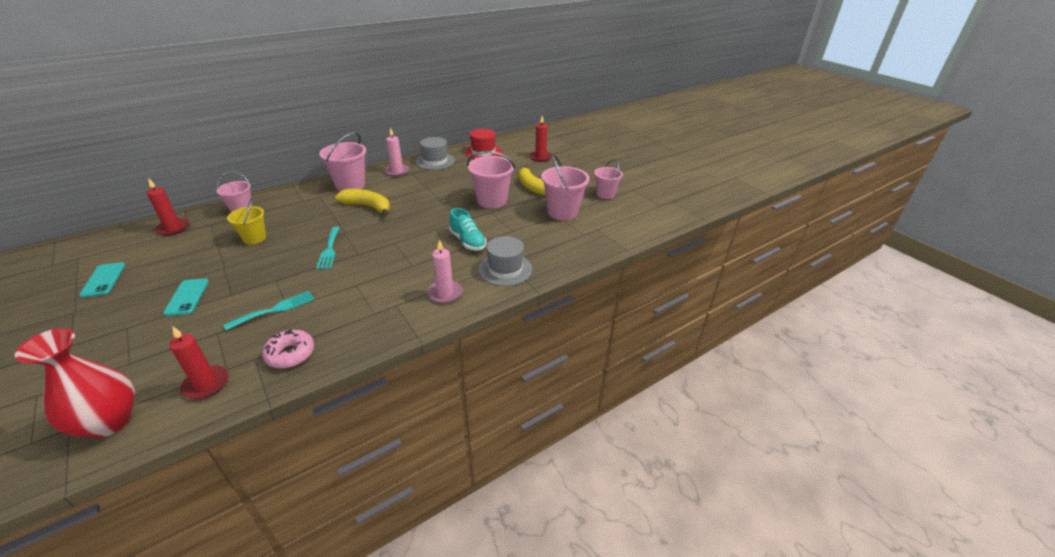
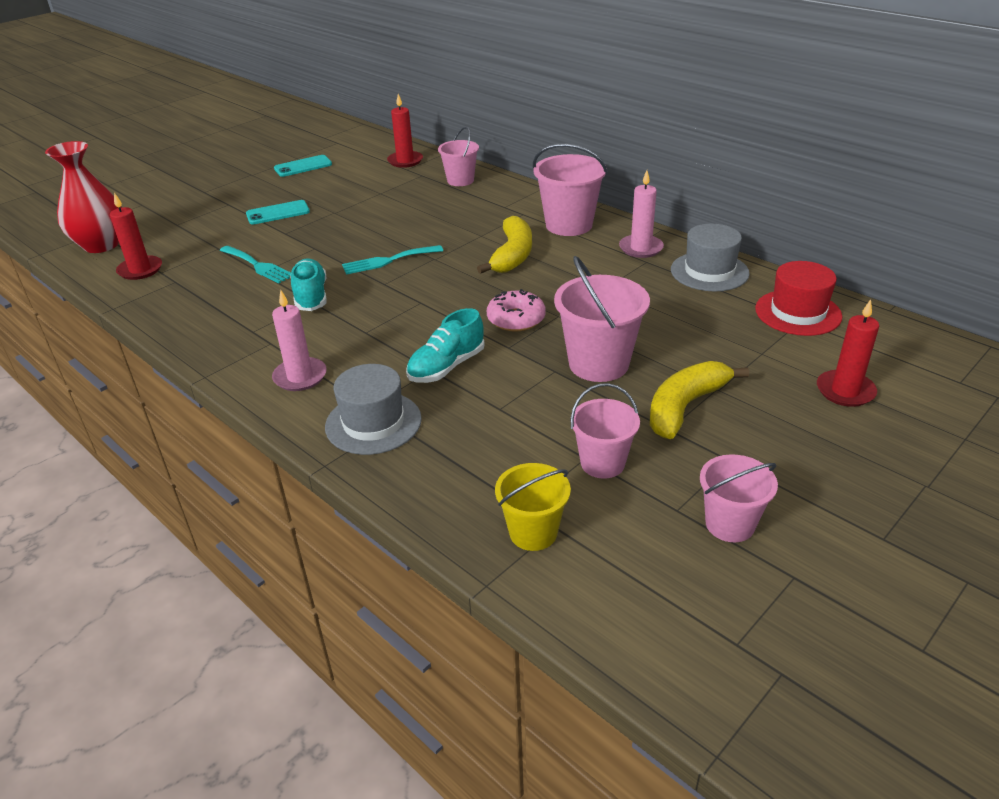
camera: 80 degrees right, 0 degrees up
(254, 238) = (400, 208): yellow bucket -> yellow bucket (533, 532)
(290, 354) = (179, 299): pink donut -> pink donut (516, 319)
(348, 285) = (311, 296): none -> turquoise shoe
(562, 212) = (602, 463): pink bucket -> pink bucket, size x0.64

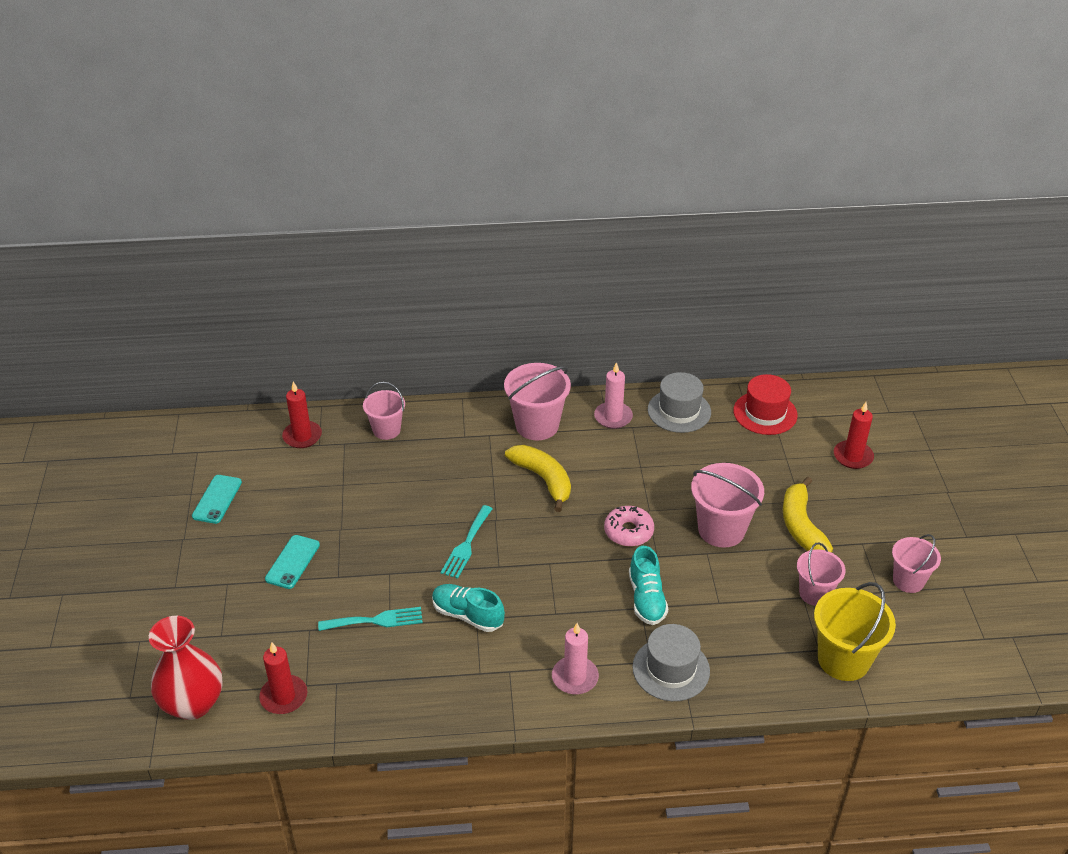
camera: 50 degrees left, 5 degrees up
(533, 532) = (843, 659): yellow bucket -> yellow bucket, size x1.57

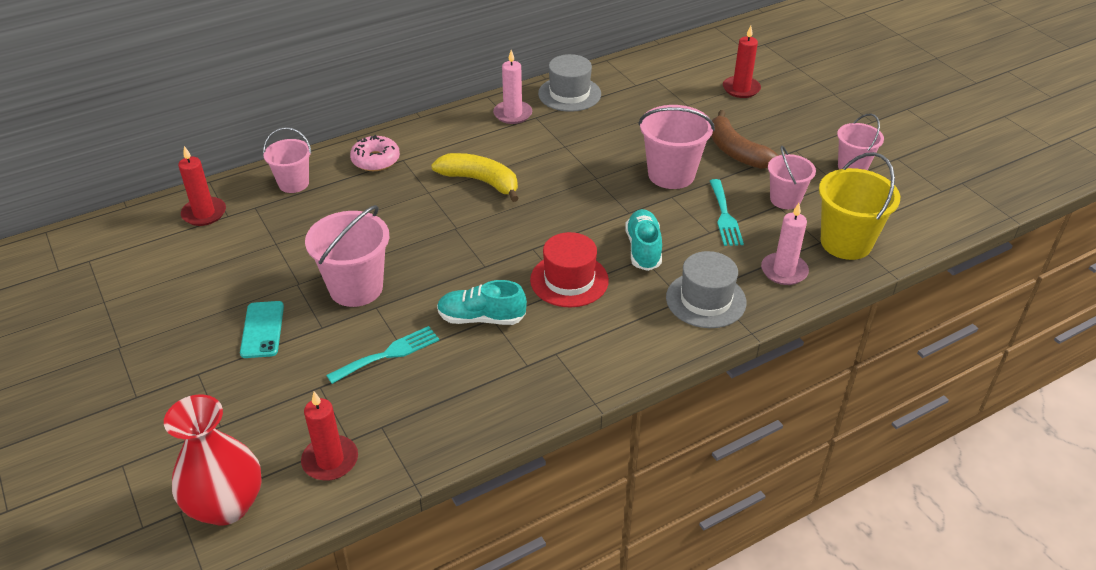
camera: 25 degrees left, 0 degrees up
(217, 499) = (139, 298): turquoise phone -> none
(466, 545) = (440, 258): turquoise fork -> turquoise fork (724, 216)
(537, 425) = (445, 139): pink bucket -> pink bucket (356, 288)
(575, 677) = (622, 337): pink candle -> pink candle (784, 271)
(628, 531) = (589, 200): pink donut -> pink donut (375, 160)
(646, 598) = (643, 249): turquoise shoe -> turquoise shoe turned 150 degrees counterclockwise
(765, 413) = (645, 76): red hat -> red hat (569, 280)
(801, 525) = (736, 151): yellow banana -> brown banana

